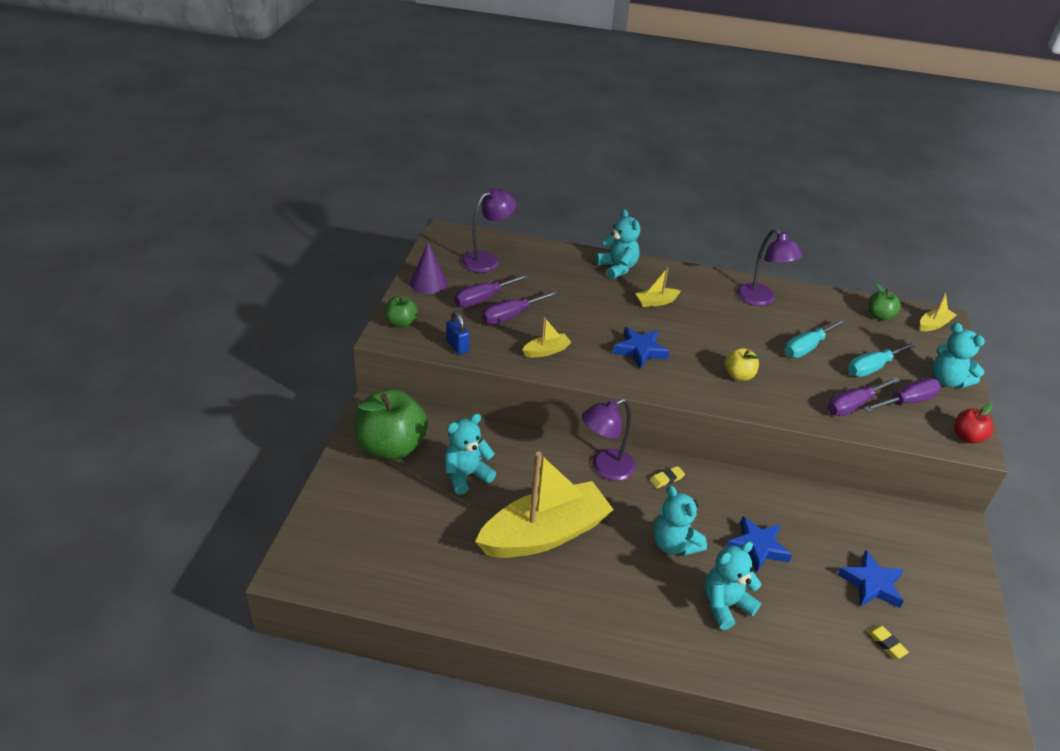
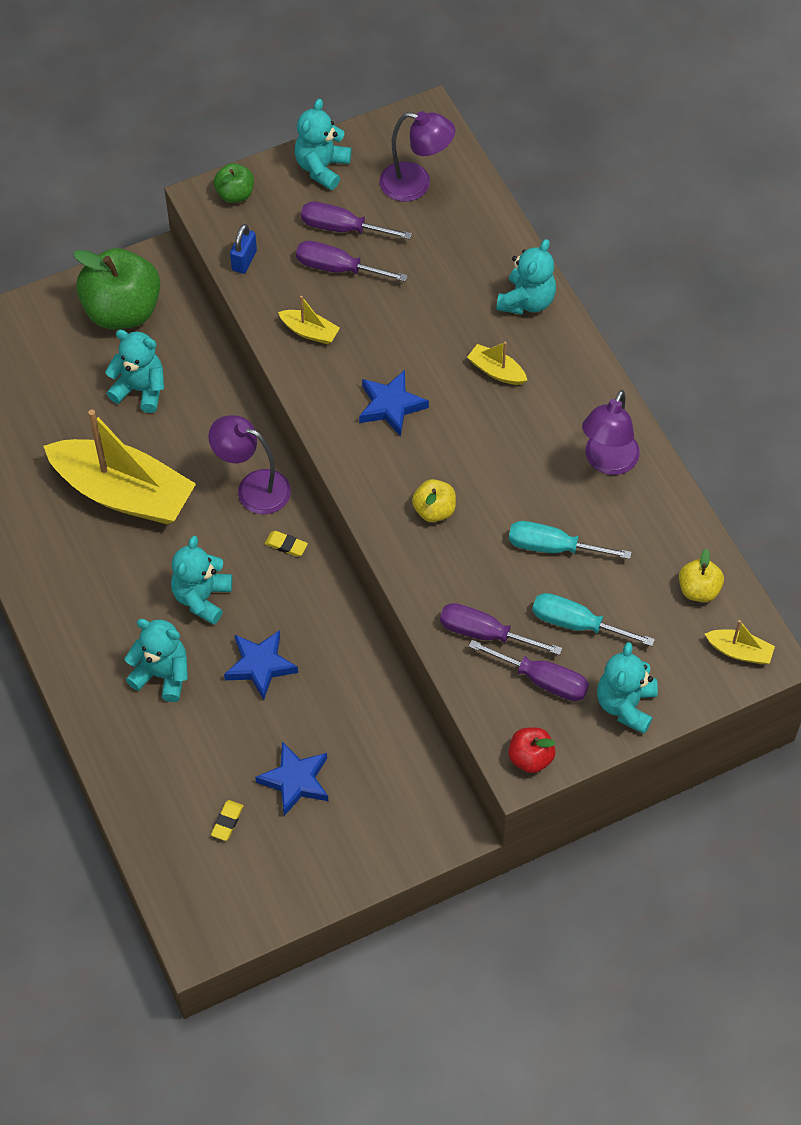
camera: 55 degrees right, 20 degrees up
(428, 283) = (322, 168): purple cone -> turquoise teddy bear
(879, 316) = (698, 590): green apple -> yellow apple

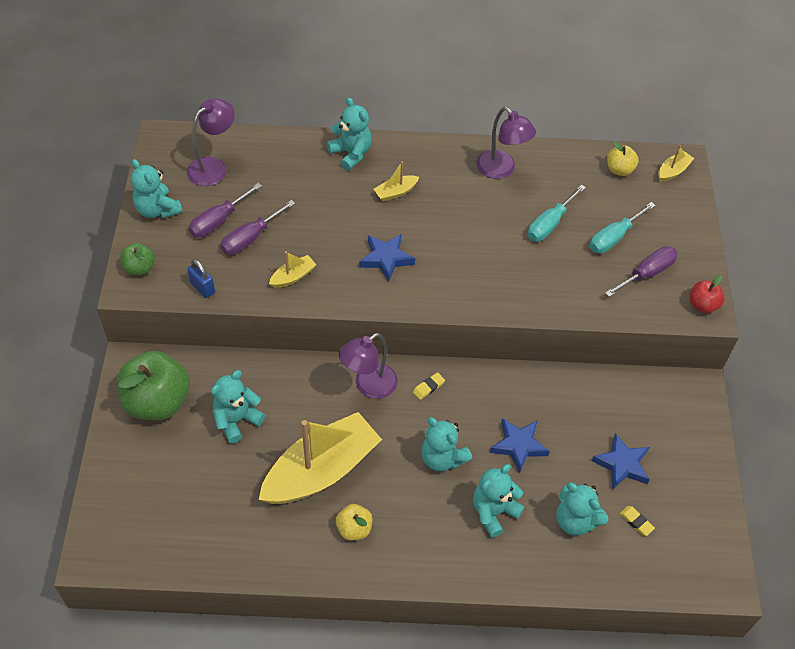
camera: 65 degrees left, 5 degrees down
(434, 510) = (485, 272): yellow apple -> yellow apple (354, 529)
(485, 633) = (596, 287): purple screwdriver -> none
(625, 705) = (685, 240): turquoise teddy bear -> turquoise teddy bear (575, 520)

